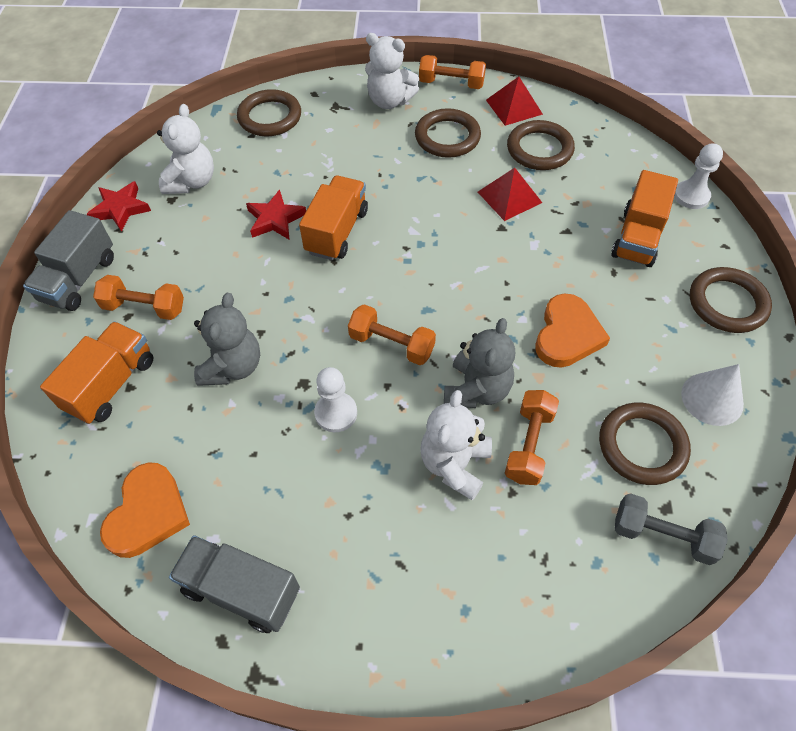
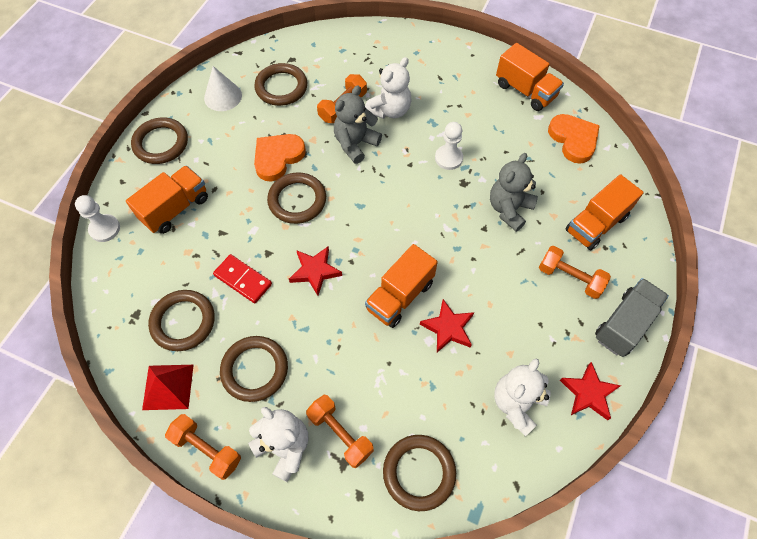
camera: 160 degrees left, 5 degrees up
(148, 513) = (573, 140): orange heart -> orange heart turned 120 degrees clockwise
(241, 590) = (525, 91): grey truck -> orange truck
(391, 344) = (395, 189): orange dumbbell -> orange dumbbell (340, 434)
(440, 226) = (315, 271): none -> red star
(506, 291) = (297, 200): none -> brown ring
(509, 197) = (243, 280): red pyramid -> red domino
(662, 535) = (302, 50): grey dumbbell -> none

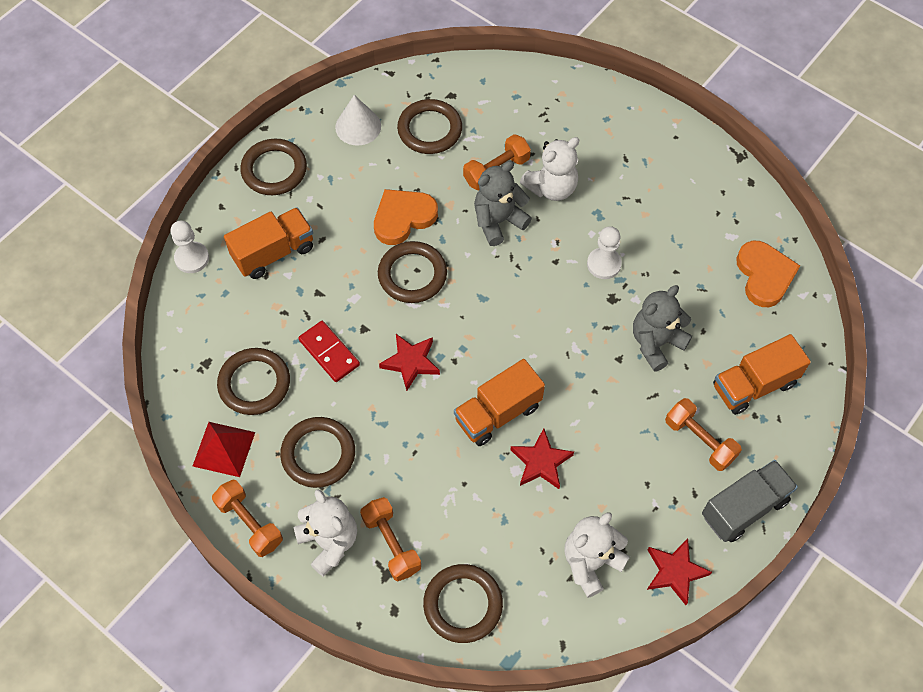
camera: 15 degrees right, 0 degrees up
(525, 91) = (726, 199): orange truck -> none

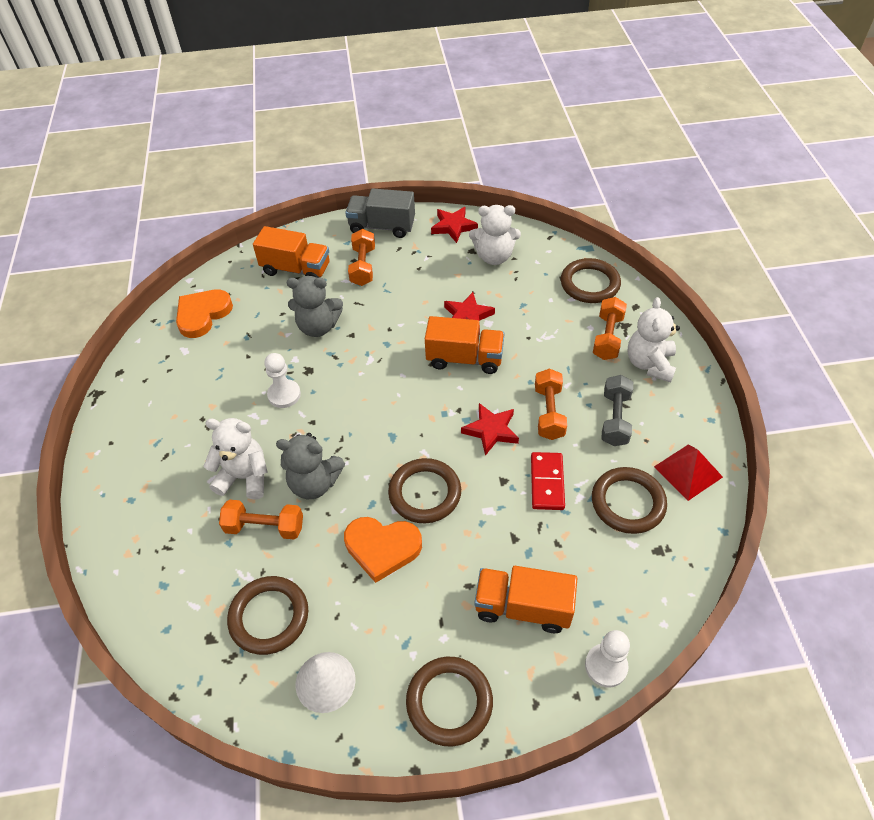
camera: 135 degrees left, 10 degrees down
(250, 523) = (700, 410): orange dumbbell -> orange dumbbell (549, 412)
(318, 454) = (615, 419): brown ring -> grey dumbbell

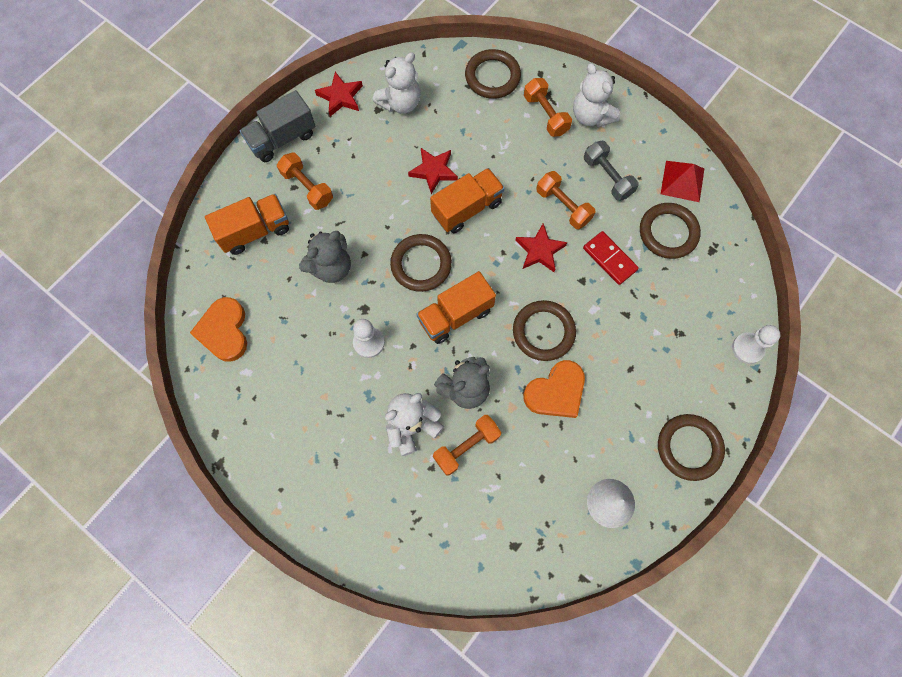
camera: 45 degrees left, 20 degrees up
(269, 617) = (535, 498): brown ring -> brown ring (421, 264)
(523, 607) = (673, 354): orange truck -> orange truck (455, 315)

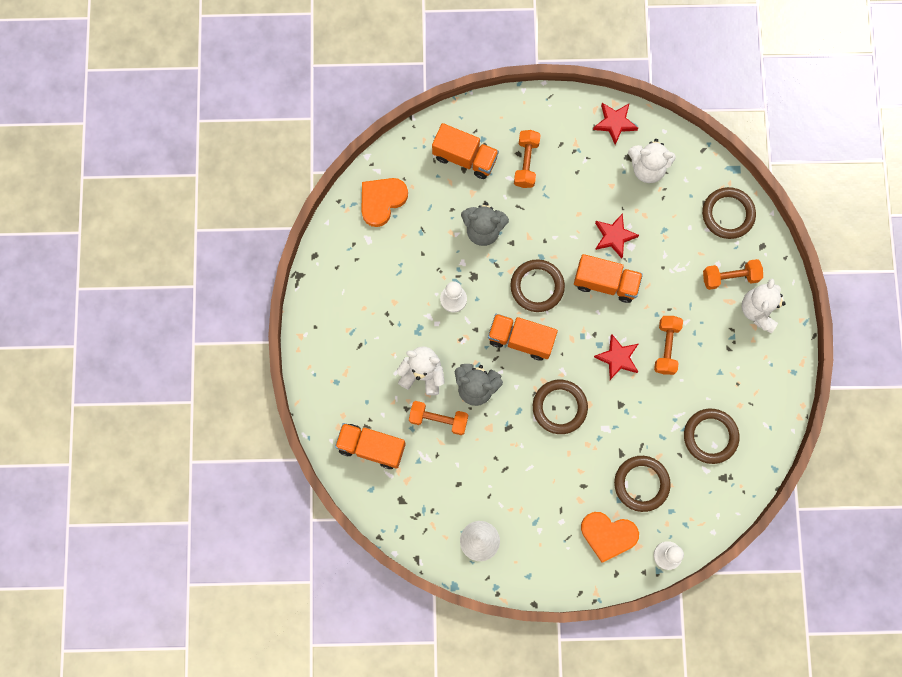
camera: 50 degrees right, 5 degrees up
(282, 138) = (547, 113): grey truck -> none
(440, 532) = (371, 447): none -> orange truck
(545, 115) = (730, 277): orange dumbbell -> orange dumbbell turned 60 degrees clockwise
(556, 392) = (524, 448): orange heart -> orange heart (608, 535)
(607, 177) = (717, 361): grey dumbbell -> none
(609, 259) = (653, 411): red domino -> none
(682, 181) = (762, 416): red pyramid -> none
(689, 447) = (560, 565): brown ring -> brown ring (641, 484)

